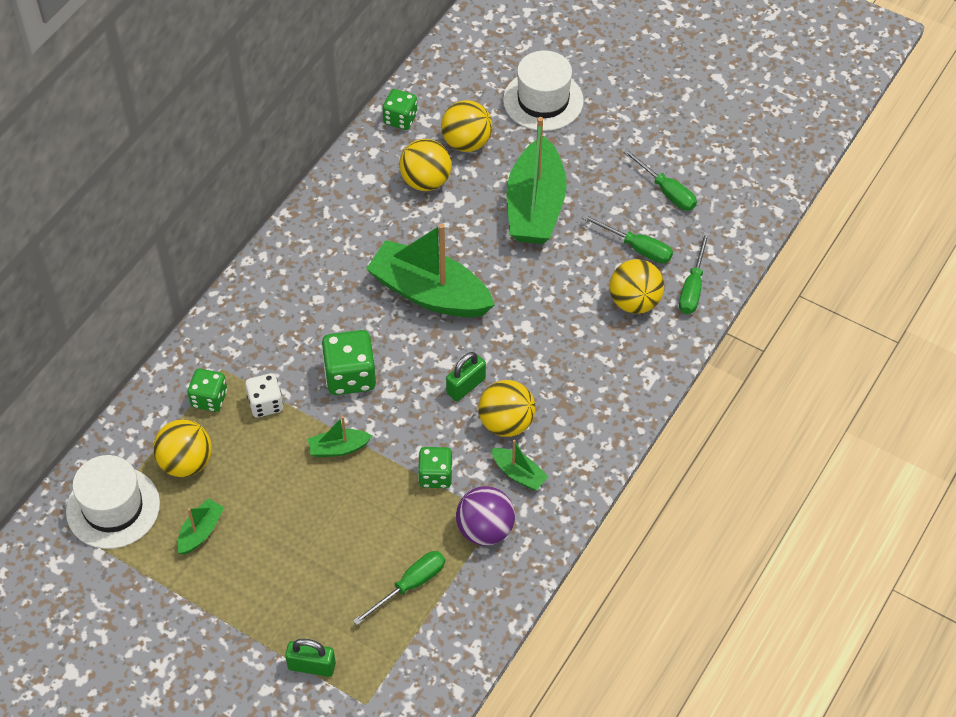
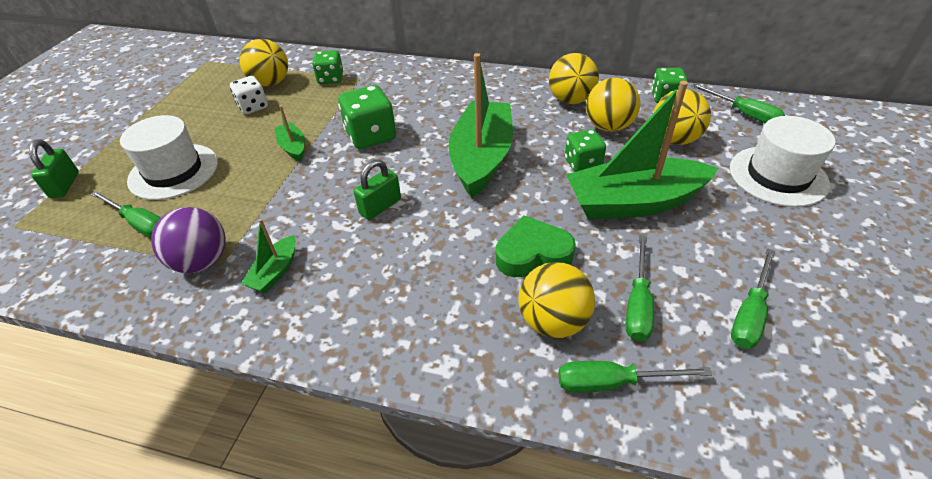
camera: 75 degrees right, 10 degrees down
(113, 507) = (230, 65): white hat -> white hat (173, 171)
(201, 532) = (207, 103): green boat -> none
(265, 404) = (331, 103): white dice -> white dice (253, 107)
(435, 476) = (268, 211): green dice -> green dice (582, 164)
(453, 77) = (743, 114): none -> green screwdriver
(466, 386) = (380, 206): green padlock -> green padlock turned 75 degrees counterclockwise
(506, 423) = (340, 246): yellow ball -> yellow ball (570, 100)
(566, 293) = (533, 254): none -> green heart

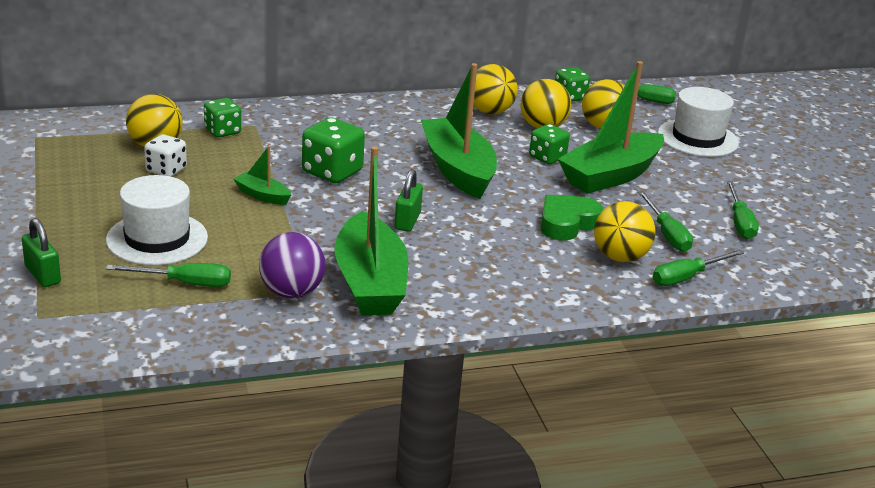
camera: 35 degrees left, 15 degrees down
(275, 272) = (370, 282): green boat -> green boat, size x2.21

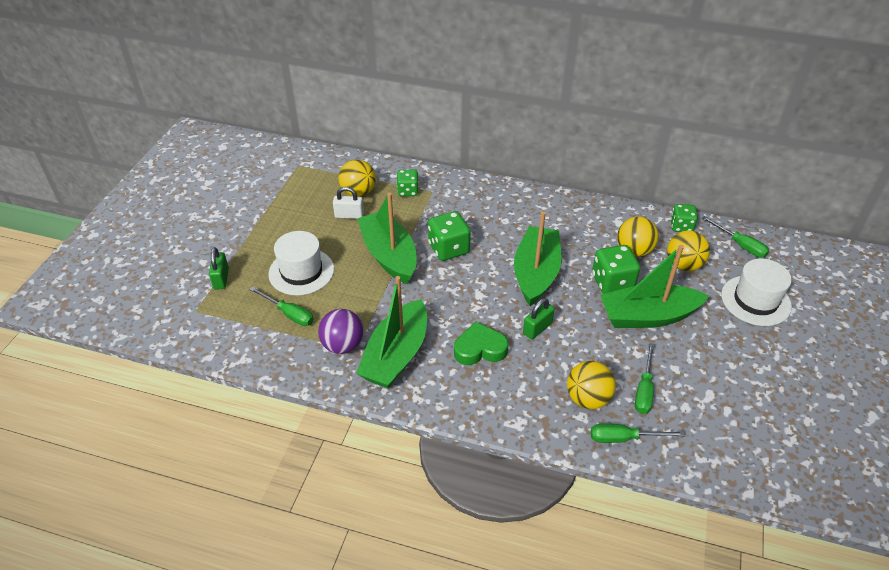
camera: 35 degrees right, 15 degrees up
(166, 170) = (349, 215): white dice -> white padlock
(262, 195) = (389, 255): green boat -> green boat, size x2.21
(407, 221) = (463, 309): green padlock -> green padlock (537, 328)
(490, 111) = (605, 224): yellow ball -> none
(547, 157) = (612, 282): green dice -> green dice, size x1.54
(567, 223) = (574, 351): green heart -> green heart (480, 349)
(739, 222) = (716, 400): green screwdriver -> none

